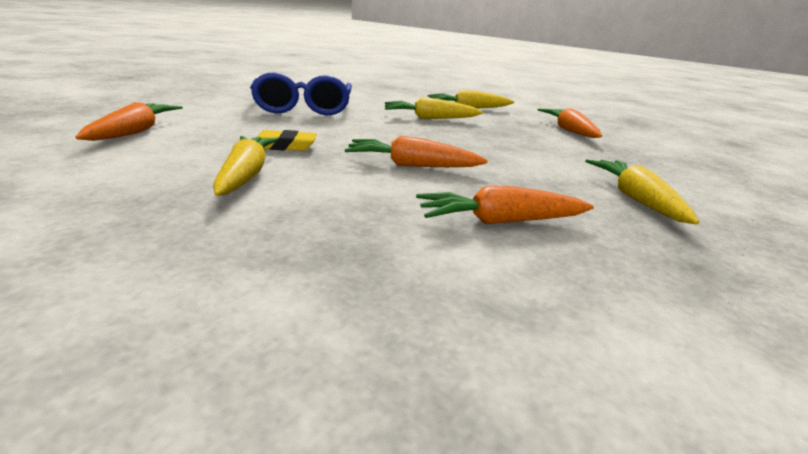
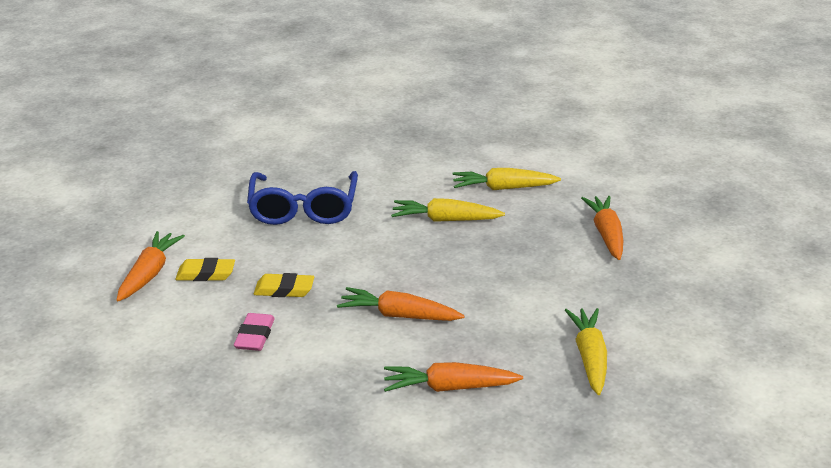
camera: 10 degrees right, 5 degrees up
(199, 134) = (206, 274): none -> yellow eraser
(246, 175) = (254, 336): yellow carrot -> pink eraser

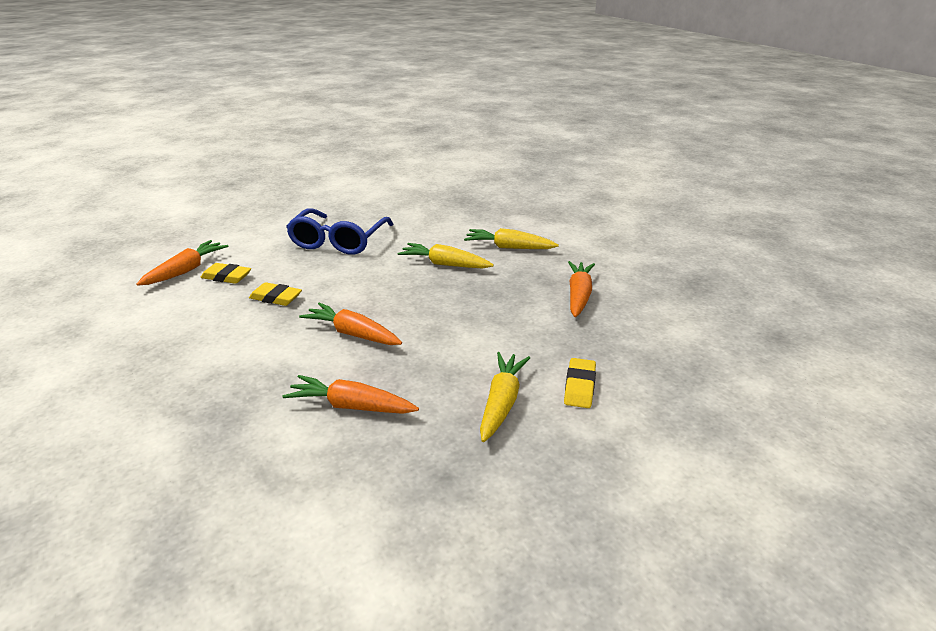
camera: 15 degrees right, 0 degrees up
(254, 336) = (222, 330): pink eraser -> none
(653, 329) = (579, 387): none -> yellow eraser

